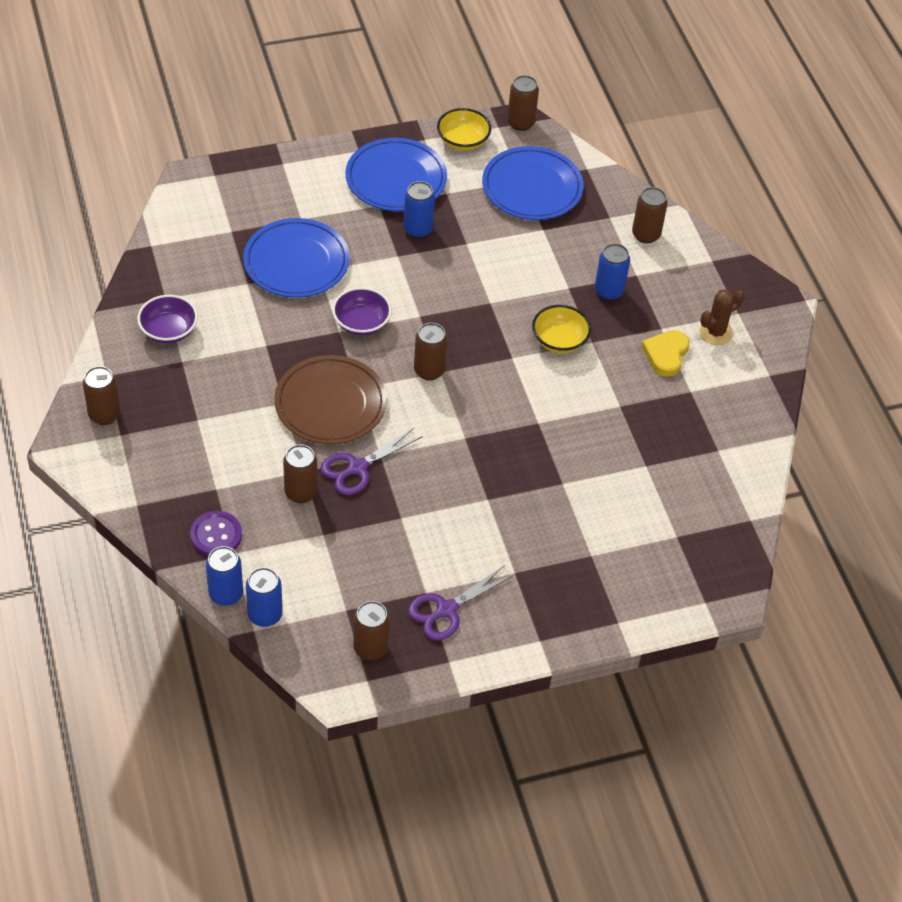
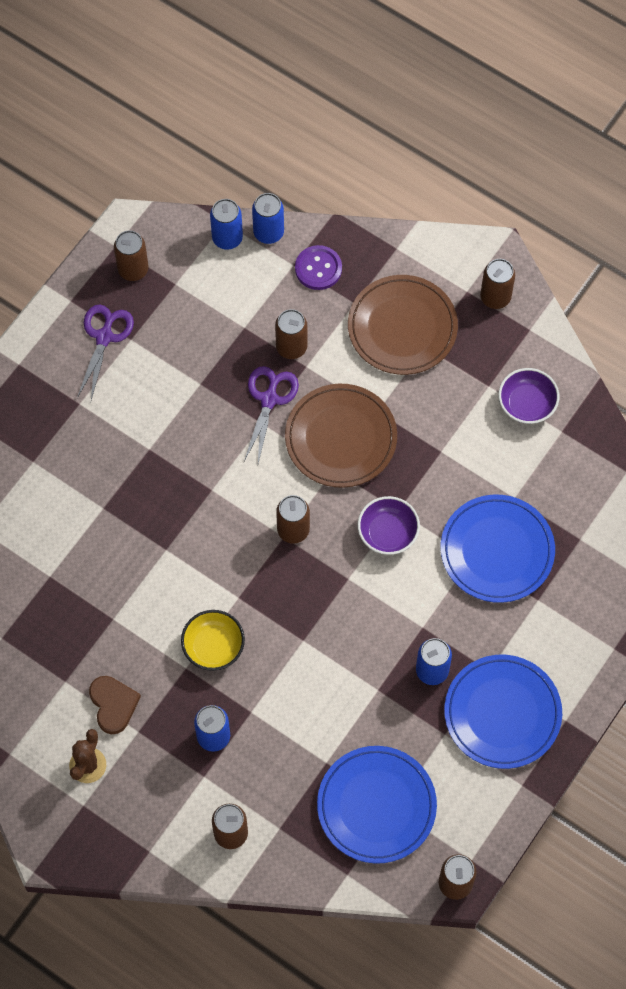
camera: 145 degrees right, 15 degrees up
(199, 444) = (402, 327): none -> brown plate
(463, 141) = (486, 812): yellow bowl -> none
(666, 354) = (113, 705): yellow heart -> brown heart

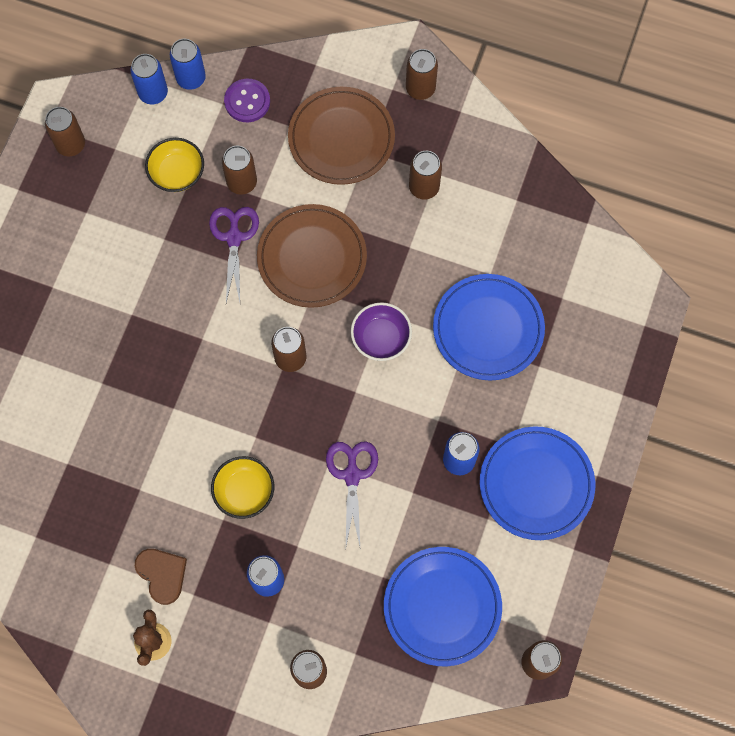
camera: 15 degrees left, 5 degrees up
(104, 337) = (60, 216): purple scissors -> purple scissors (352, 475)
(230, 322) = (177, 173): none -> yellow bowl
(471, 396) = (424, 187): none -> brown can
(527, 404) = (477, 182): purple bowl -> none

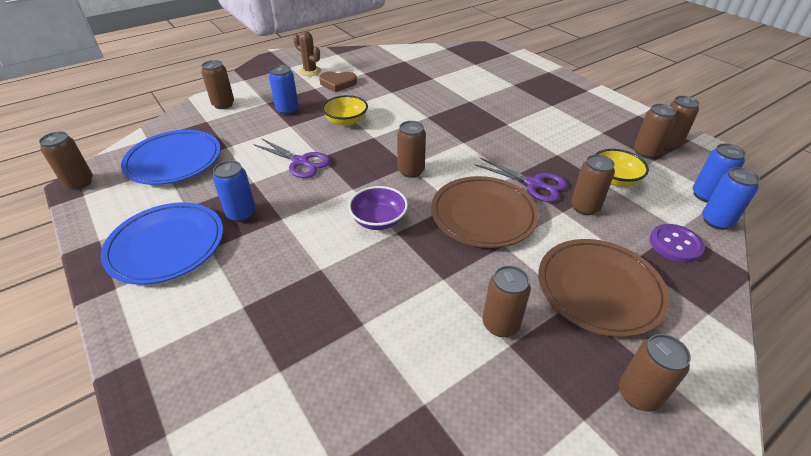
camera: 125 degrees right, 30 degrees down
(104, 160) = (645, 152): none -> brown can
(488, 329) = (315, 290): blue plate -> none

